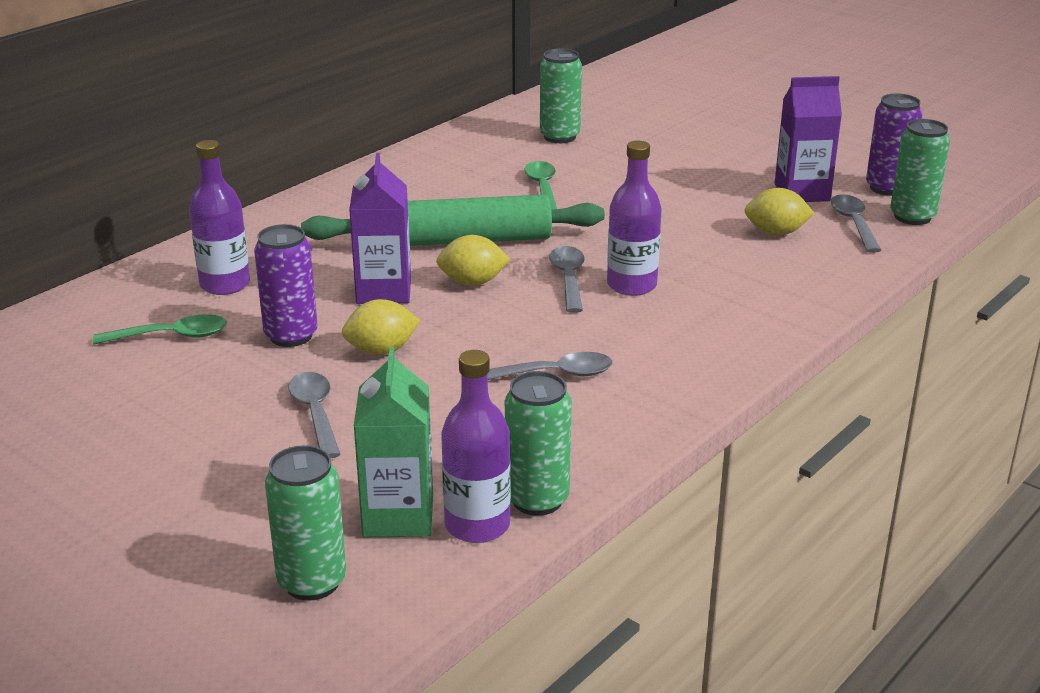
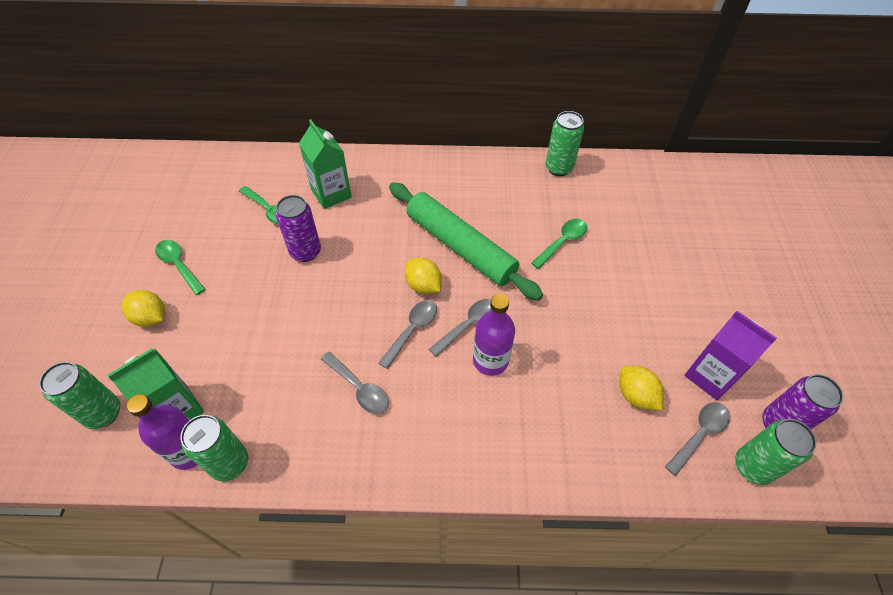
camera: 50 degrees right, 25 degrees up
(142, 437) = (179, 265): none -> green spoon
(225, 284) = (331, 194): purple bottle -> green carton
(315, 413) = (243, 312): grey spoon -> grey spoon (412, 330)
(381, 350) = (321, 296): yellow lemon -> yellow lemon (151, 317)
(384, 291) = (380, 255): purple carton -> none
(559, 137) = (635, 207): green can -> green can (558, 168)

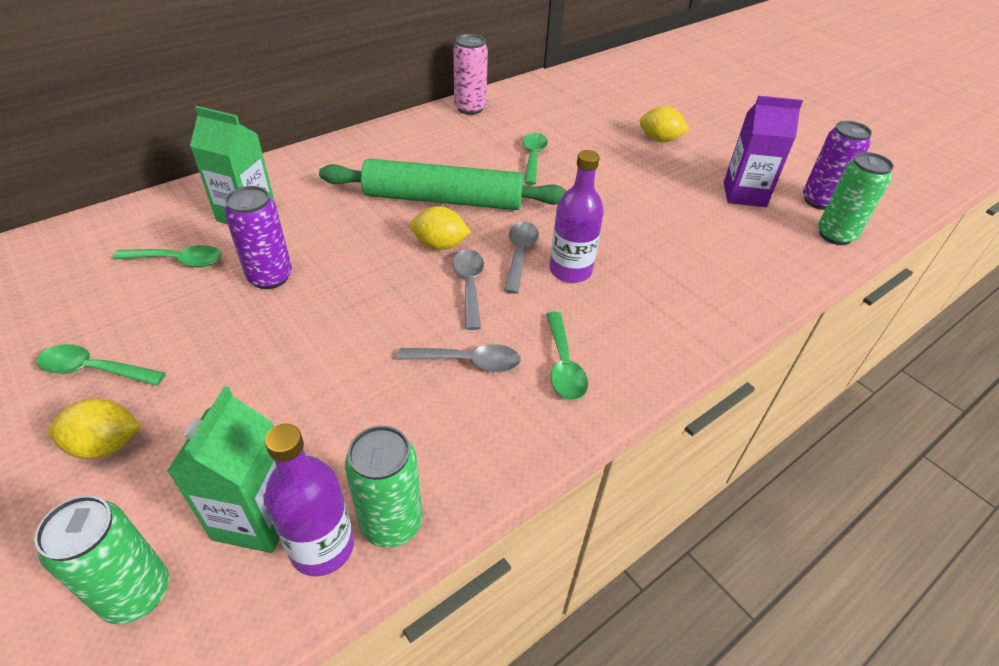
camera: 40 degrees left, 10 degrees down
(413, 431) = (563, 365): none -> green spoon
(558, 168) = (470, 108): green can -> pink can
(636, 395) = (711, 233): yellow lemon -> yellow lemon (659, 140)
(699, 434) = (781, 234): grey spoon -> none

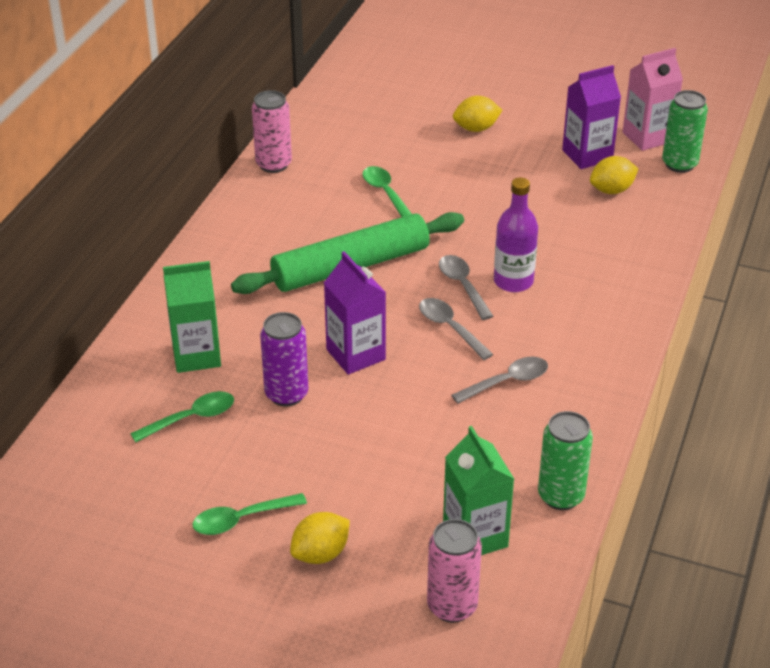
camera: 30 degrees left, 5 degrees down
(136, 593) = (452, 606): green can -> pink can
(322, 547) = (533, 529): purple bottle -> none
(364, 271) = (356, 354): none -> purple carton
(440, 245) = (392, 307): yellow lemon -> yellow lemon (611, 190)
(563, 365) = (573, 352): green spoon -> none
(819, 201) = (647, 137): purple can -> pink carton

